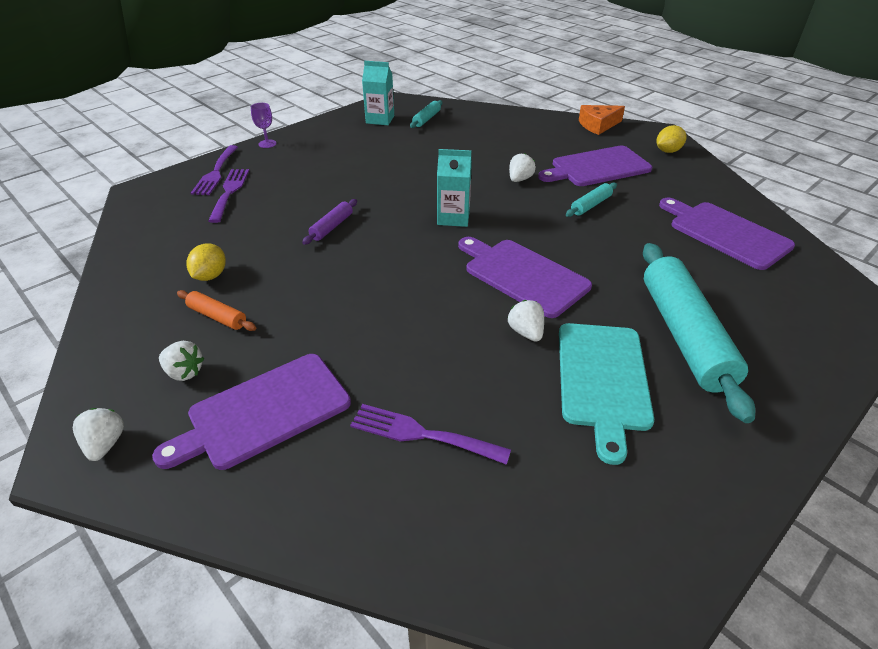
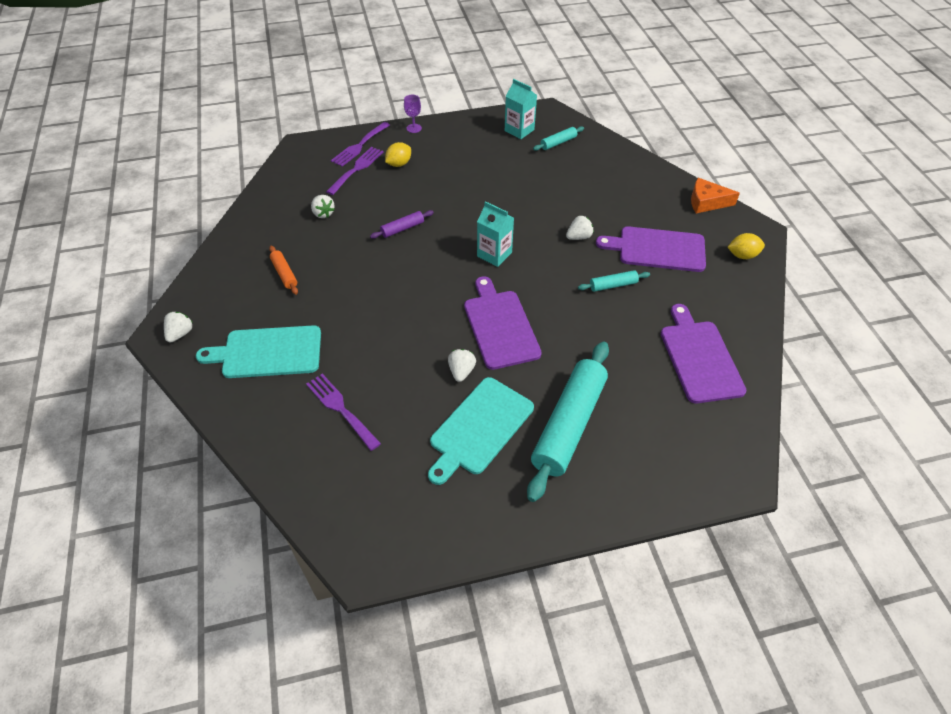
camera: 30 degrees right, 10 degrees up
(184, 372) = (243, 306): white strawberry -> white strawberry (323, 213)
(210, 276) = (300, 239): yellow lemon -> yellow lemon (399, 164)
(264, 412) = (268, 352): purple cutting board -> turquoise cutting board

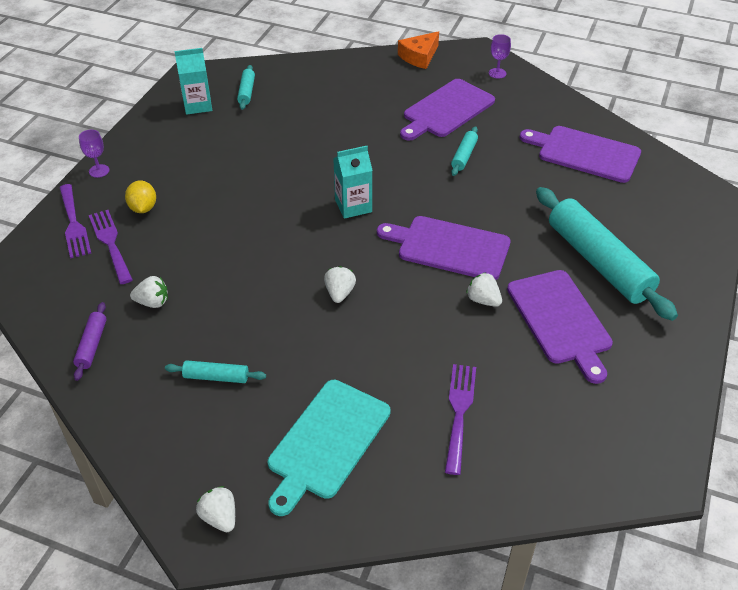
camera: 55 degrees left, 5 degrees down
(284, 273) = (216, 377): orange rolling pin -> turquoise rolling pin
(340, 409) = (459, 412): purple fork -> purple fork turned 105 degrees clockwise
(402, 228) = (247, 251): purple rolling pin -> purple rolling pin (92, 345)
(479, 428) = (560, 320): turquoise cutting board -> purple cutting board
(579, 237) = (385, 144): white strawberry -> white strawberry (339, 293)
(742, 255) = (497, 73): yellow lemon -> purple goblet

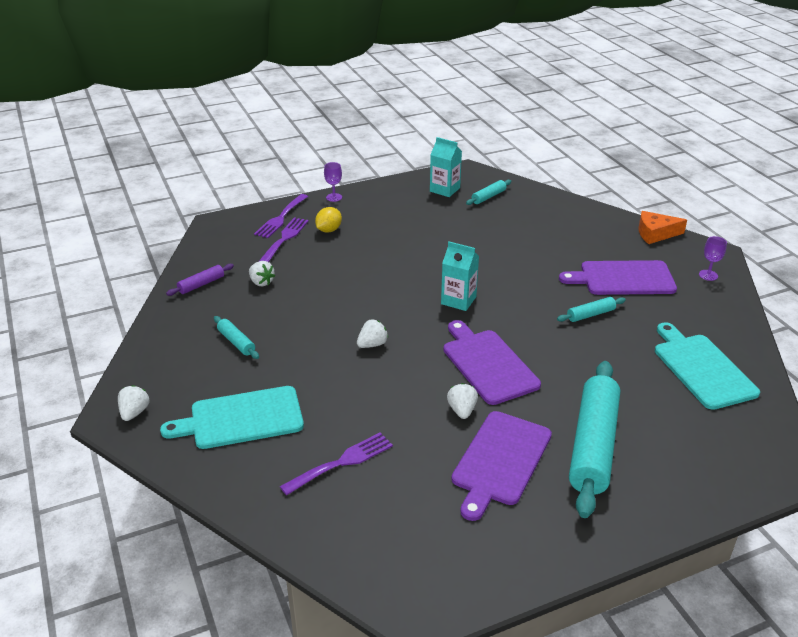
camera: 45 degrees right, 10 degrees down
(585, 153) = (702, 368): purple cutting board -> turquoise cutting board

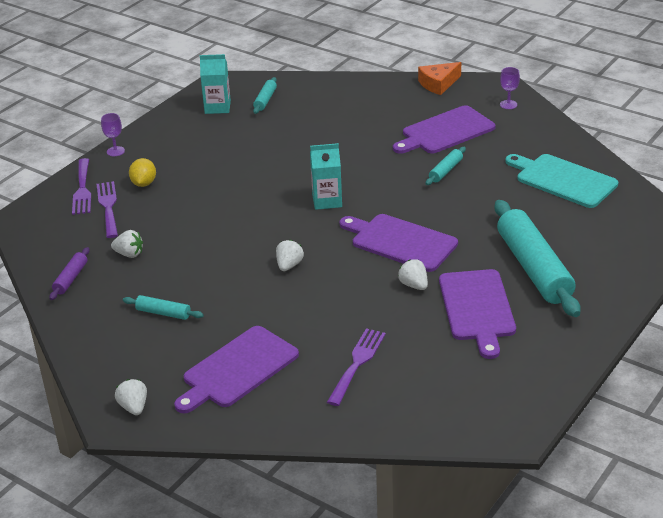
camera: 30 degrees left, 0 degrees up
(241, 418) = (237, 369): turquoise cutting board -> purple cutting board

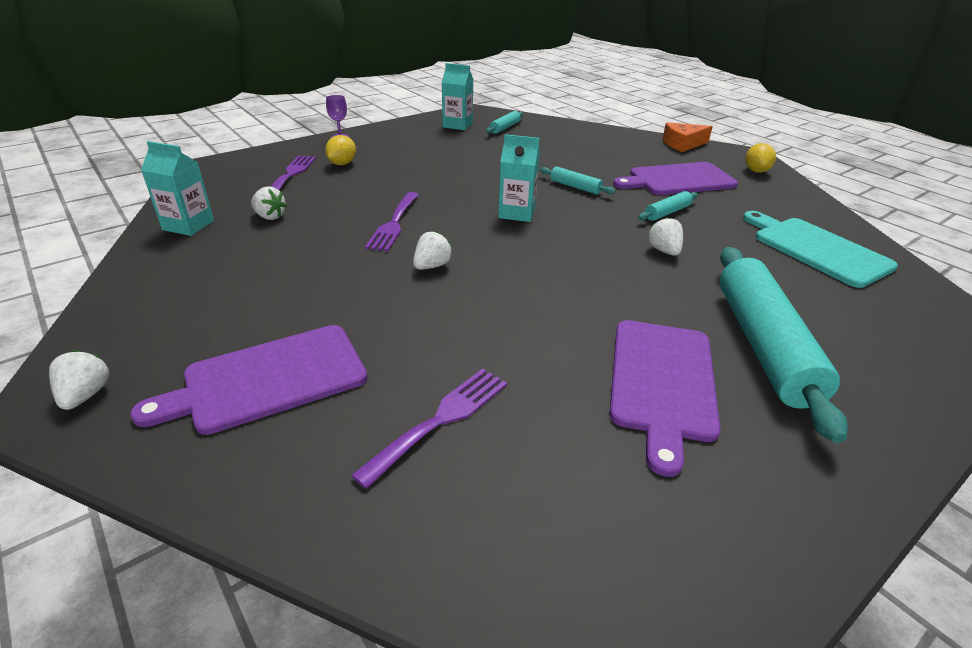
camera: 15 degrees right, 0 degrees up
(70, 278) = (188, 225): purple rolling pin -> turquoise carton
(82, 189) = (282, 157): purple fork -> purple fork (394, 223)
(163, 313) = (245, 282): turquoise rolling pin -> turquoise rolling pin (575, 187)
(400, 242) = (583, 271): purple cutting board -> none
(414, 285) = (579, 326): white strawberry -> white strawberry (664, 251)
(508, 104) = (756, 171): purple goblet -> yellow lemon

